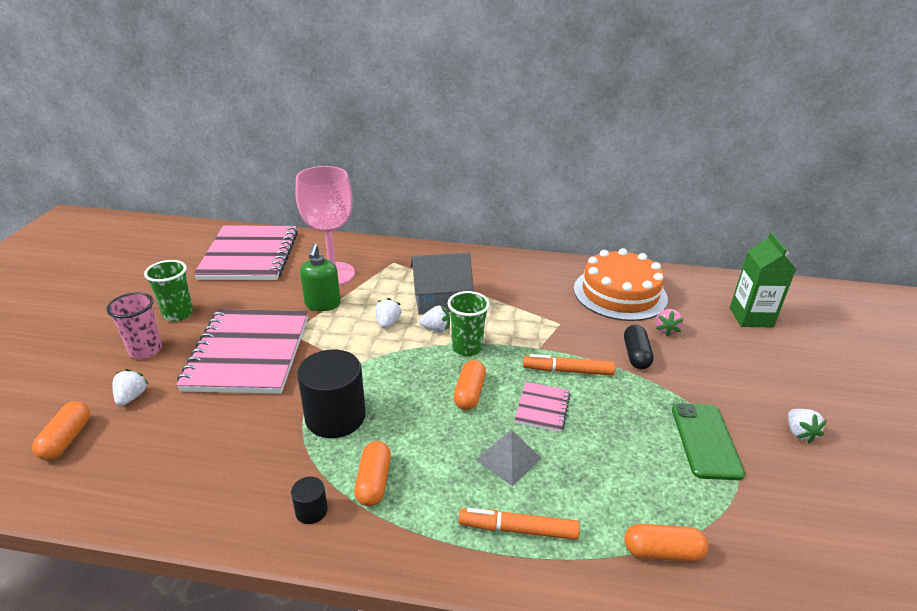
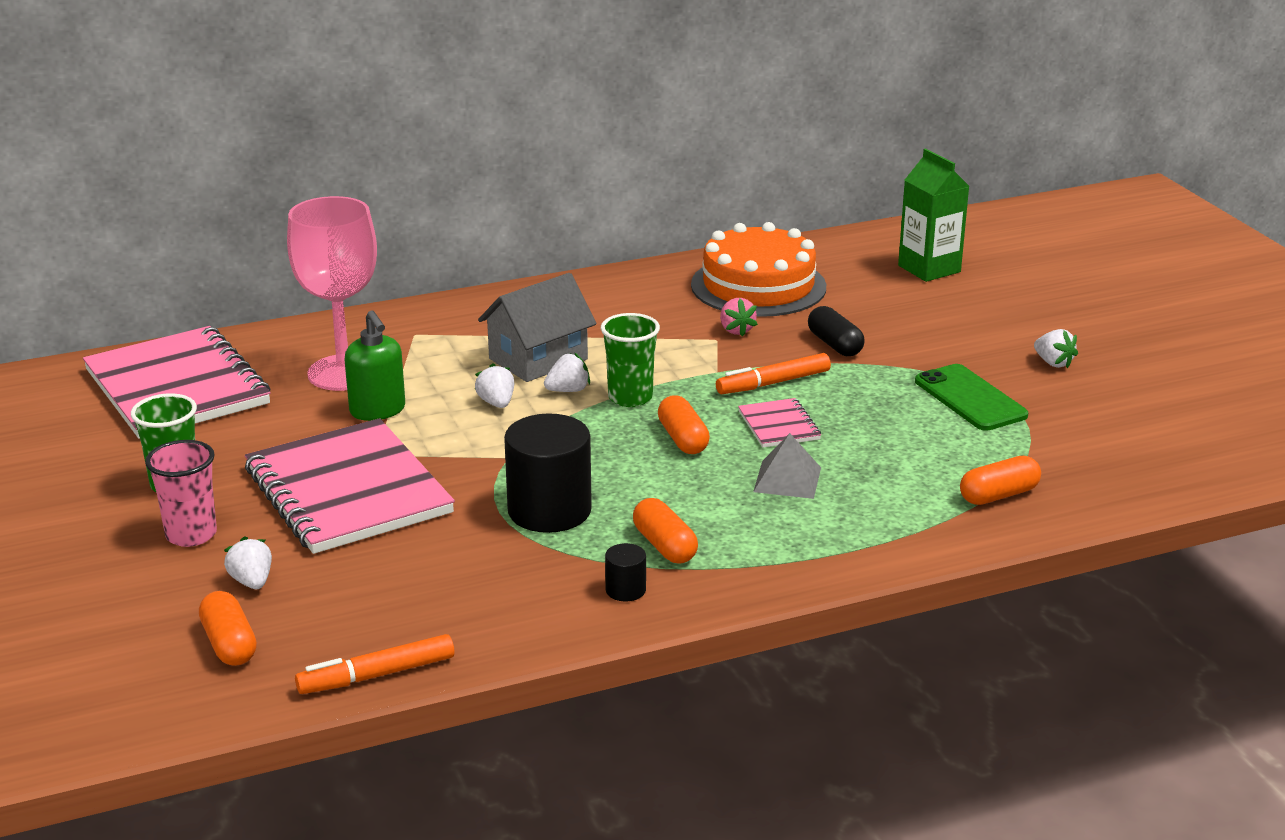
camera: 30 degrees left, 5 degrees down
(518, 529) = (853, 527): orange marker -> orange marker (377, 675)
(666, 330) = (846, 309): pink strawberry -> pink strawberry (736, 330)

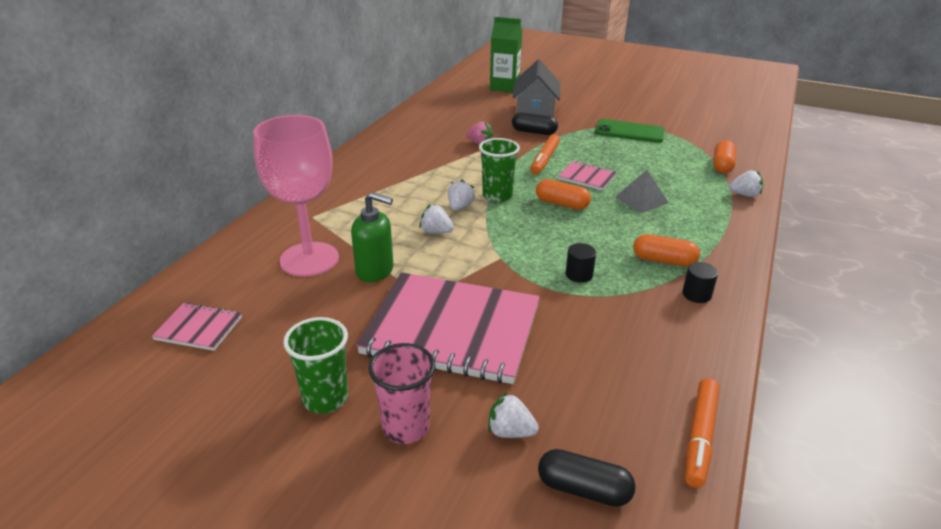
camera: 45 degrees left, 5 degrees up
(177, 387) = (199, 328): pink notebook -> pink notebook, size x0.44
(229, 644) = (583, 489): orange capsule -> black capsule
(538, 359) = (412, 198): grey house -> grey house (535, 112)
(549, 510) = (579, 274): black cylinder -> black cylinder, size x0.45
(758, 286) = (449, 120): orange cake -> none
(1053, 363) = (626, 106): white strawberry -> white strawberry (744, 195)

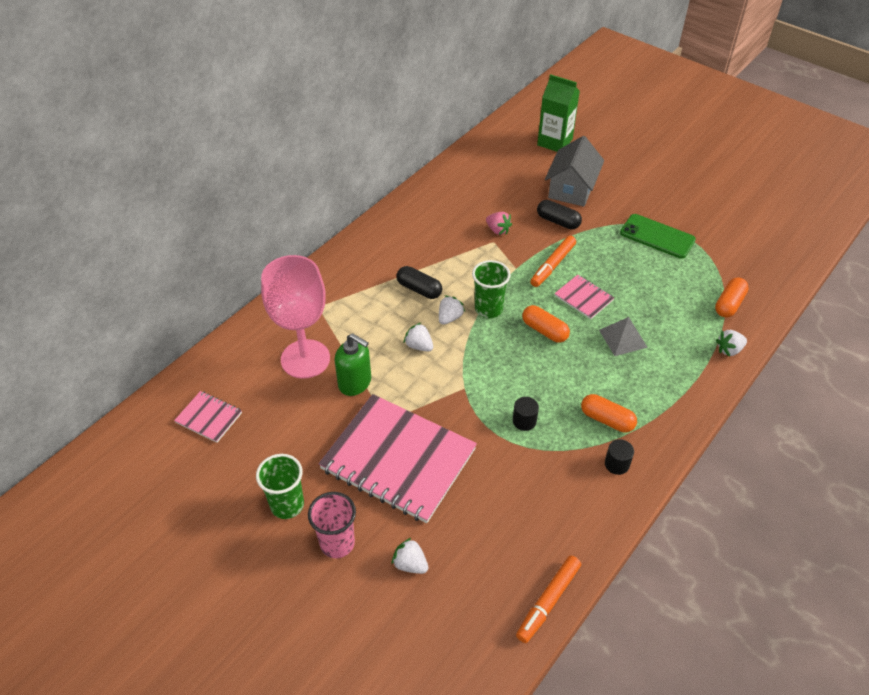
camera: 15 degrees right, 15 degrees up
(583, 489) = (444, 623): black capsule -> black capsule (419, 289)
(744, 195) = (729, 350): white strawberry -> white strawberry turned 135 degrees clockwise

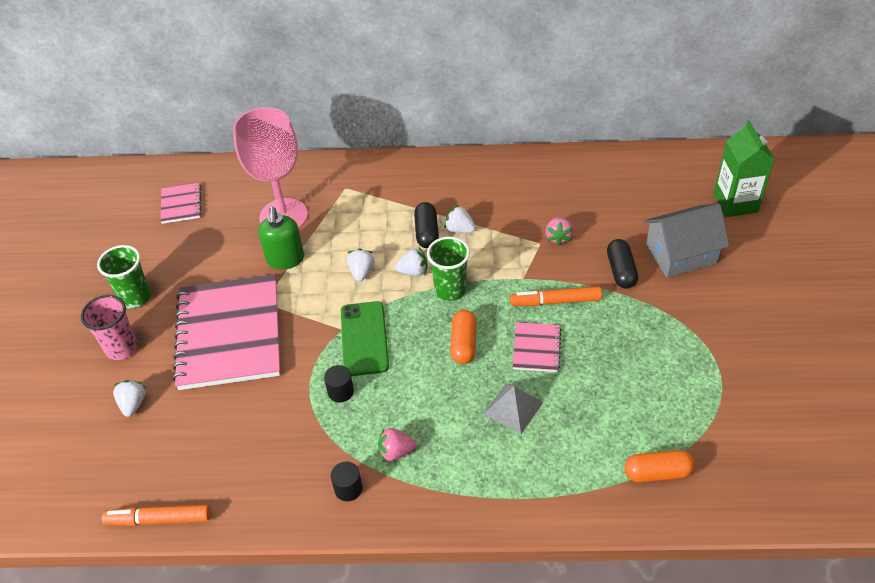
camera: 55 degrees right, 0 degrees up
(607, 420) = (396, 452): orange capsule -> pink strawberry
(657, 236) = (691, 358): green phone -> green phone (364, 338)
(729, 350) = (587, 506): white strawberry -> white strawberry (459, 229)

